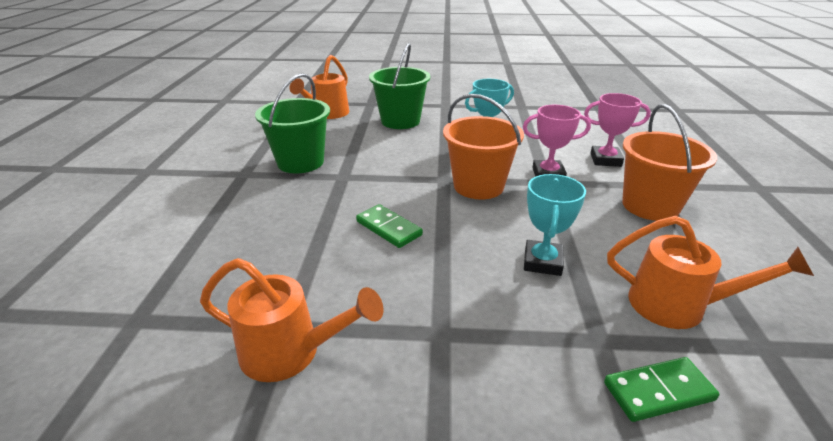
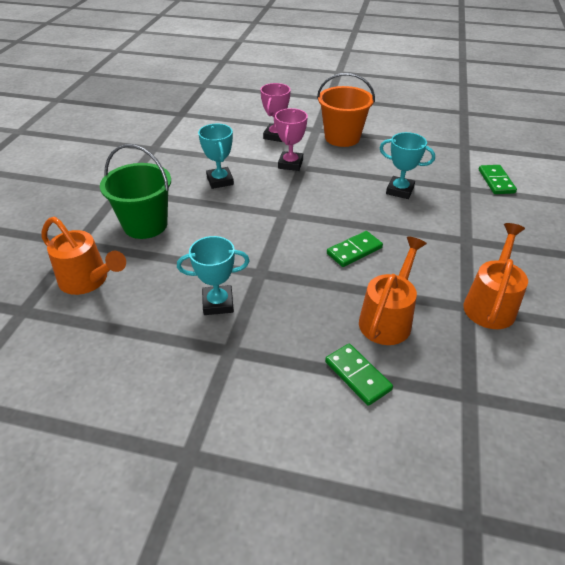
camera: 80 degrees left, 10 degrees up
(194, 239) = (357, 375): none -> green domino
(300, 162) = (218, 303): green bucket -> turquoise trophy
(478, 186) = (299, 198): orange bucket -> none
(678, 306) = (438, 158): orange watering can -> orange watering can (388, 318)

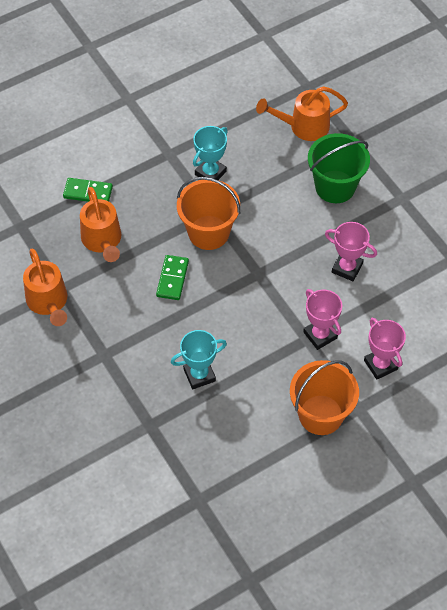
camera: 135 degrees right, 15 degrees up
(220, 181) = (347, 268): turquoise trophy -> pink trophy
(284, 261) = (208, 232): none -> orange bucket
(496, 181) = (130, 458): green domino -> none

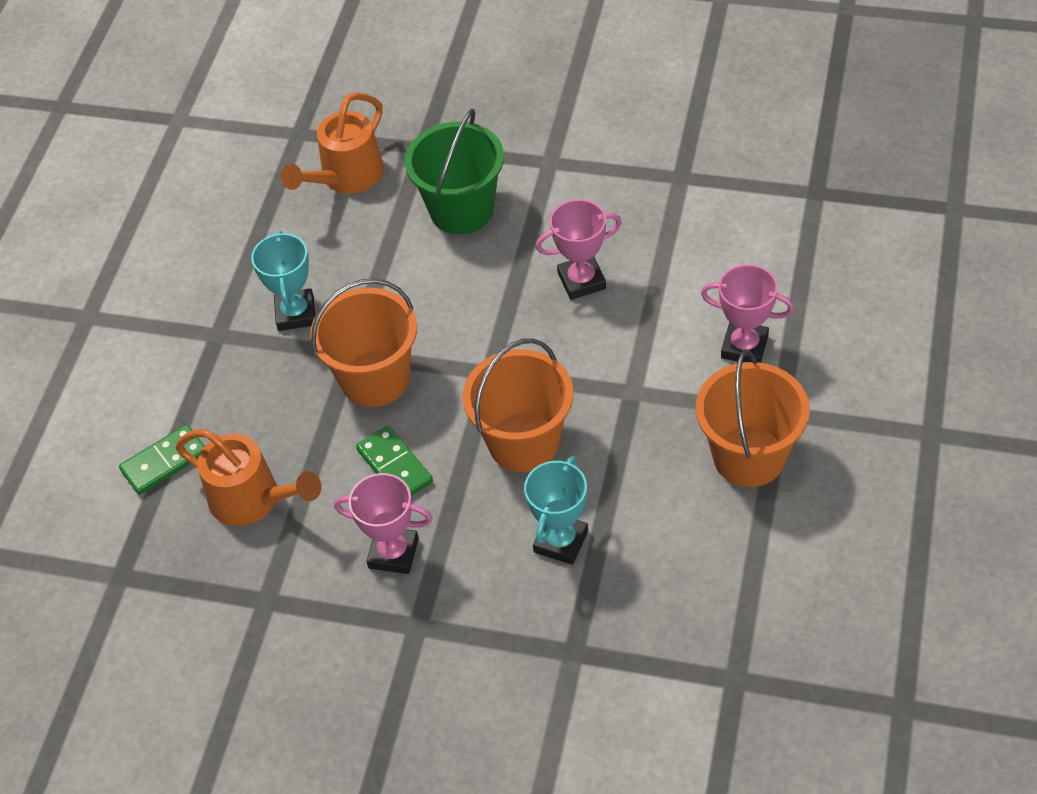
camera: 40 degrees left, 5 degrees down
(48, 303) = (270, 631): orange watering can -> none
(235, 318) = (523, 442): none -> orange bucket
(320, 335) = (641, 375): pink trophy -> pink trophy (393, 553)

